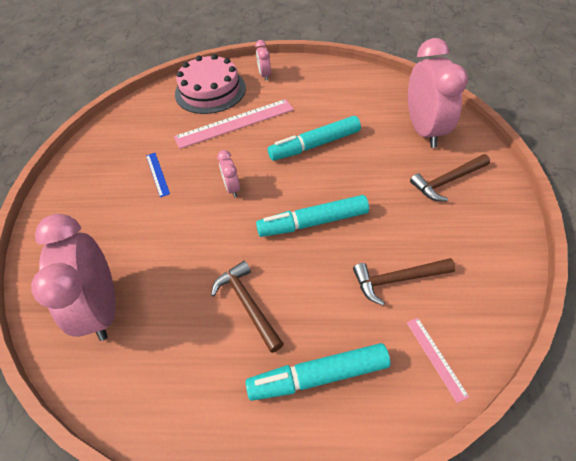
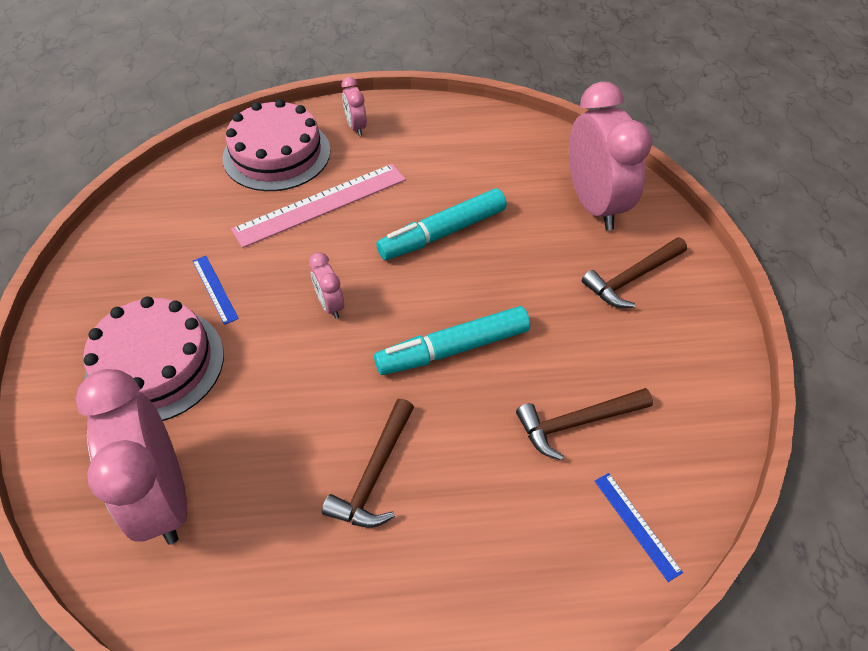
camera: 10 degrees left, 0 degrees up
(111, 220) = (155, 364): none -> pink cake
(247, 304) = (375, 474): brown hammer -> brown hammer turned 120 degrees counterclockwise
(318, 376) = (484, 564): turquoise marker -> none
(436, 358) = (636, 525): pink ruler -> blue ruler

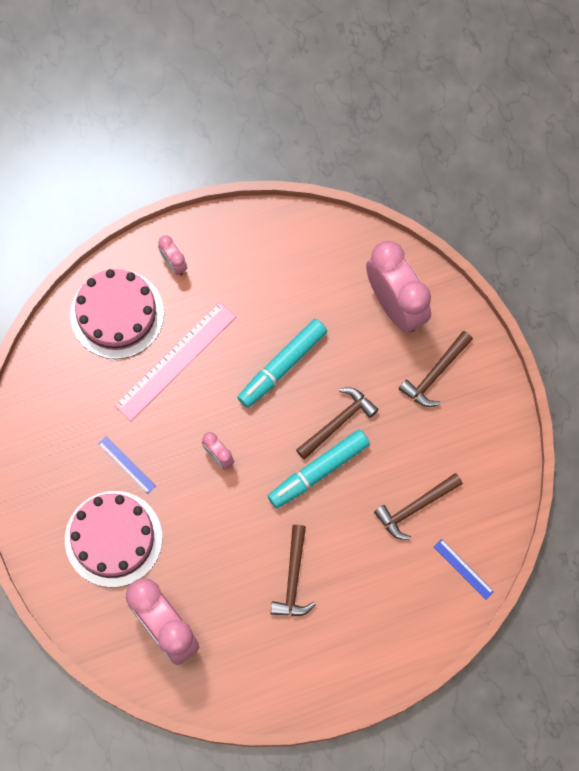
camera: 15 degrees left, 20 degrees up
(494, 301) = (338, 422): none -> brown hammer

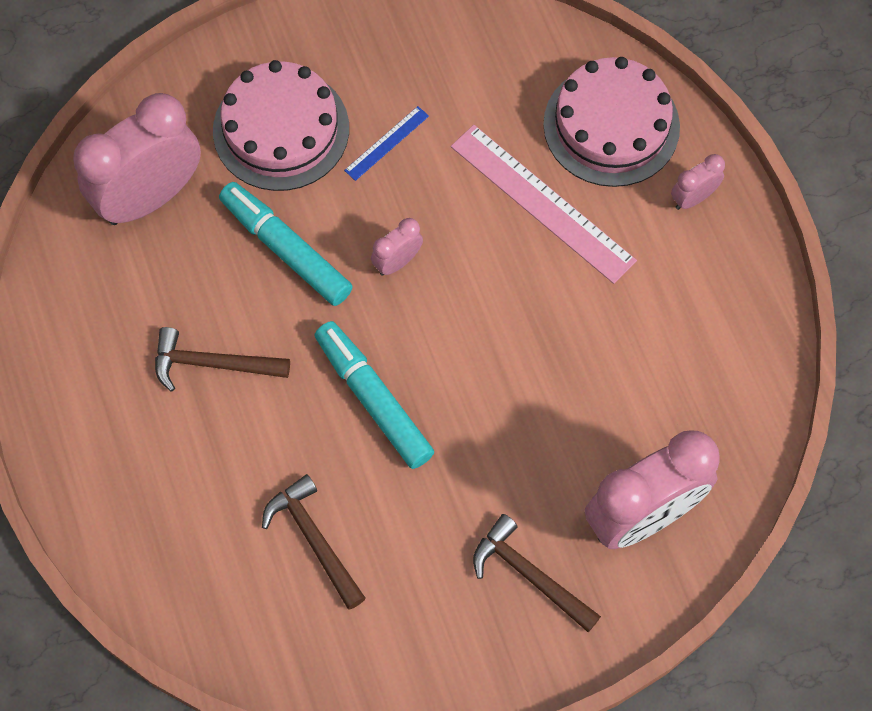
camera: 90 degrees right, 5 degrees down
(282, 366) = (537, 348): turquoise marker -> turquoise marker (286, 249)
(338, 422) = (449, 427): brown hammer -> none
(463, 569) = (215, 610): blue ruler -> none

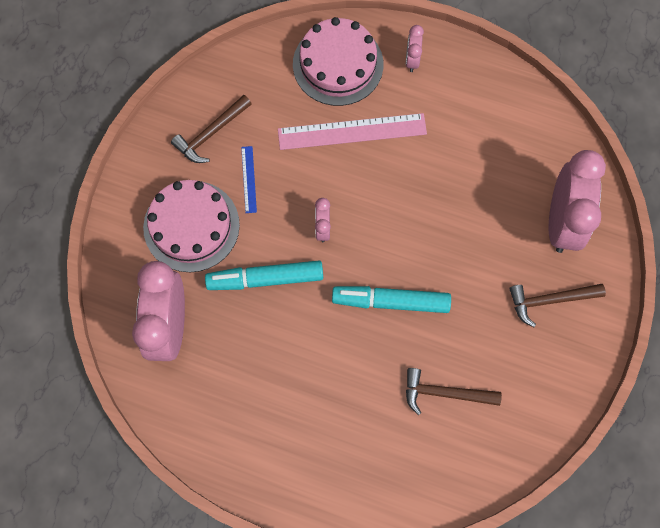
camera: 50 degrees left, 5 degrees up
(213, 364) = (300, 368): brown hammer -> brown hammer (211, 133)

